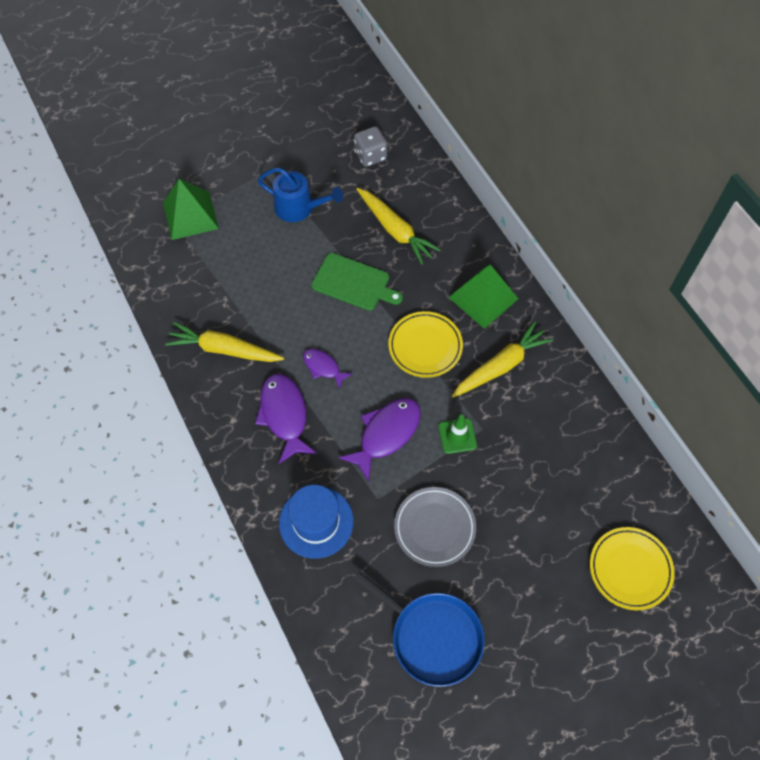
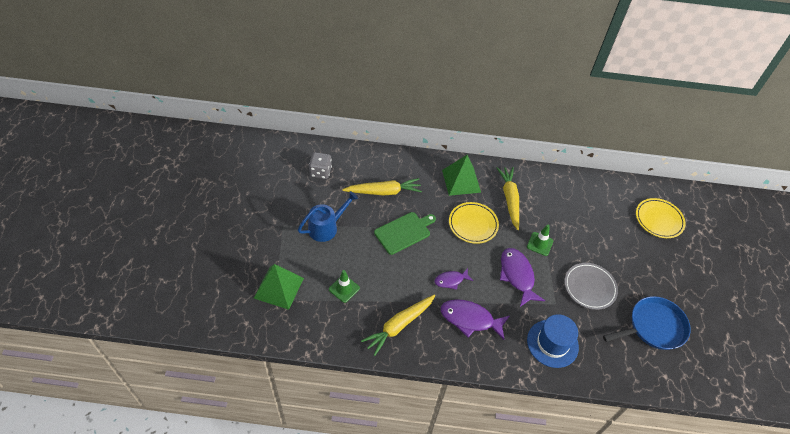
camera: 60 degrees left, 10 degrees down
(233, 272) = (344, 289): none -> green traffic cone

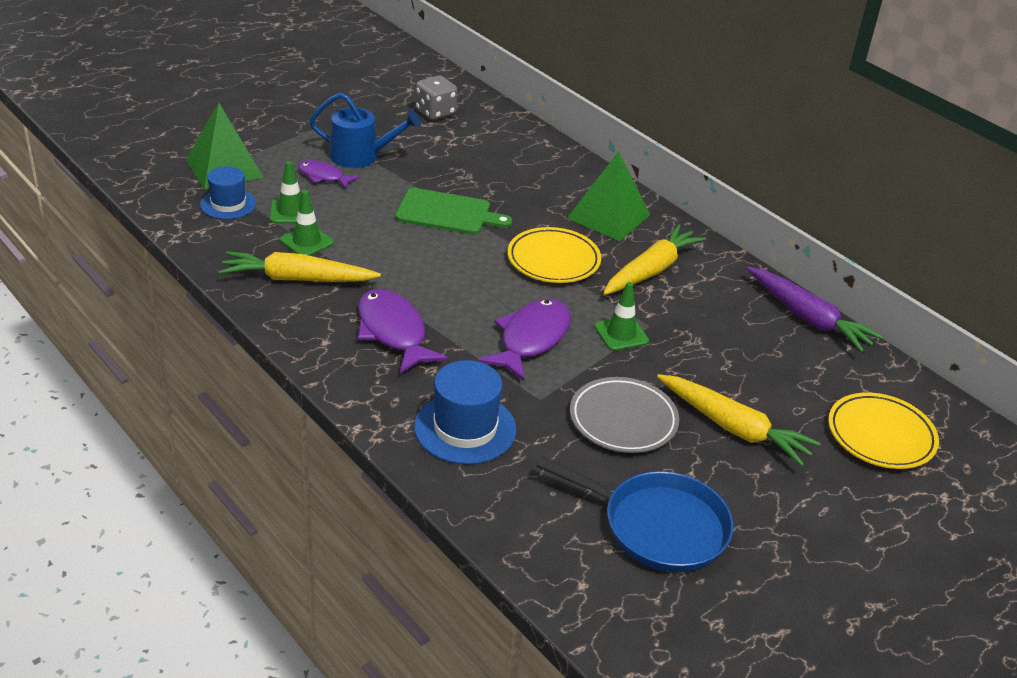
camera: 45 degrees right, 15 degrees down
(312, 309) = (228, 204): none -> blue hat
(374, 300) = (307, 241): none -> green traffic cone
(384, 192) = (484, 168): yellow carrot -> yellow carrot (733, 428)
(451, 280) = (431, 286): purple fish -> purple fish (323, 176)
(581, 180) = (808, 318): none -> purple carrot

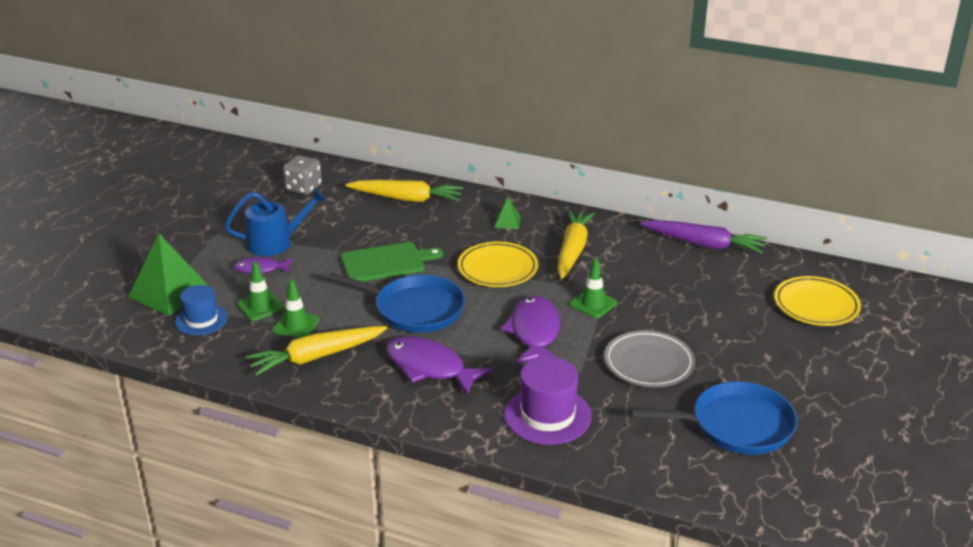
camera: 25 degrees left, 5 degrees down
(433, 269) = (415, 309): none -> blue pan
(465, 428) = (547, 415): blue hat -> purple hat
(608, 216) = (507, 222): green pyramid -> green pyramid, size x0.46
(733, 428) = (723, 338): yellow carrot -> yellow carrot (406, 199)

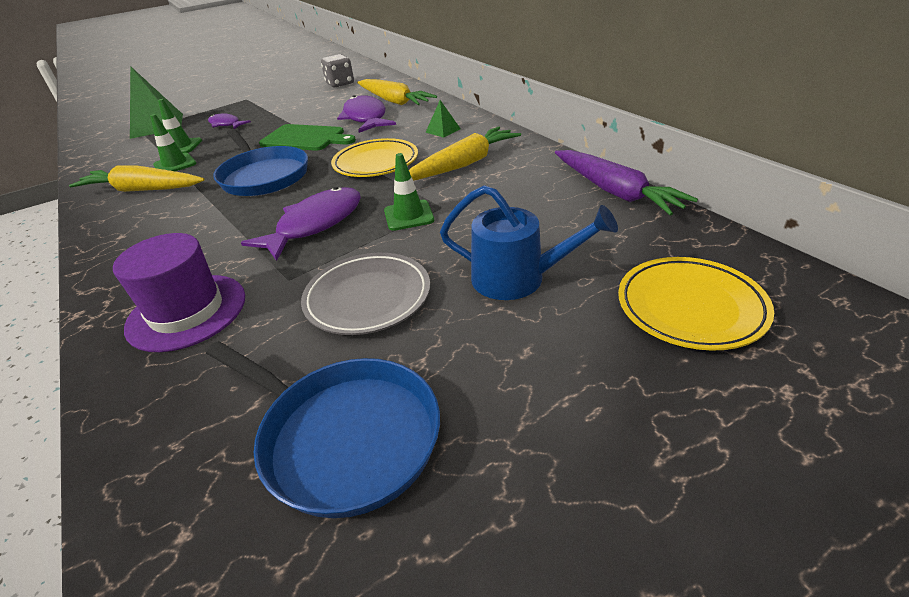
camera: 40 degrees right, 5 degrees up
(201, 320) = (138, 145): blue hat -> none
(275, 243) = (264, 111): blue watering can -> blue watering can (517, 278)
(430, 367) = (189, 225): purple fish -> purple fish (366, 118)

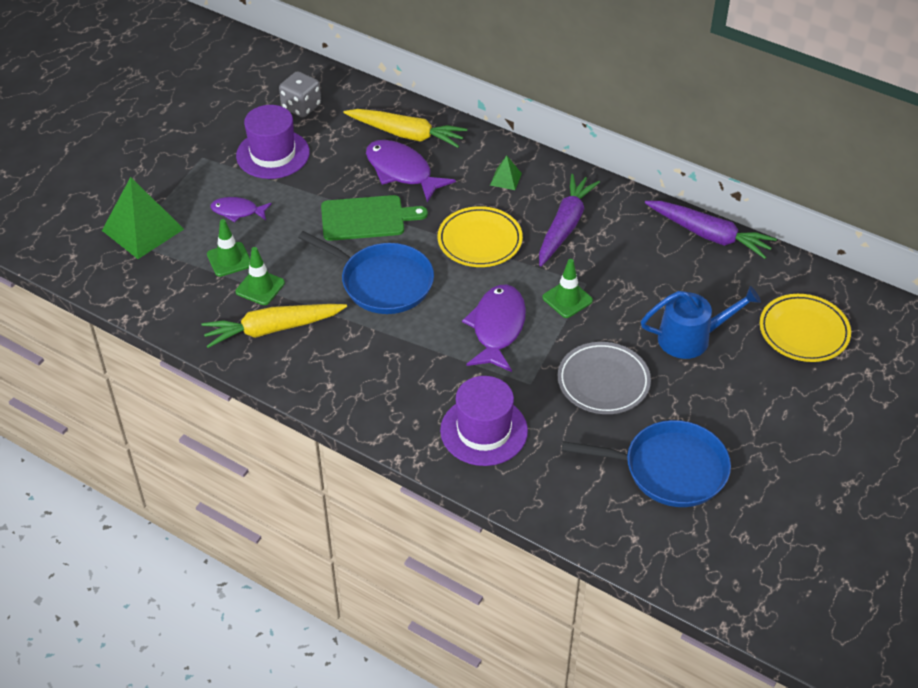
camera: 30 degrees left, 10 degrees up
(290, 101) = (273, 154): none -> purple hat
(464, 164) = (565, 226): yellow carrot -> purple carrot

